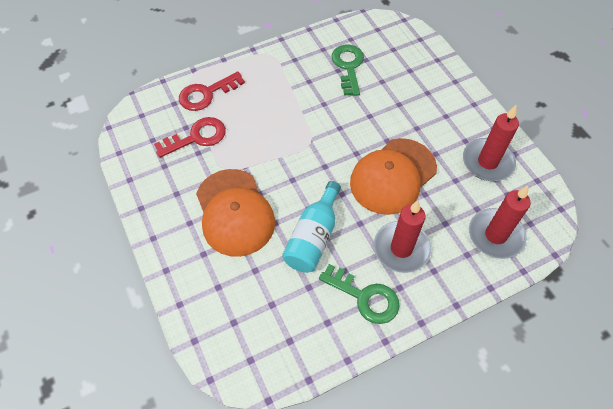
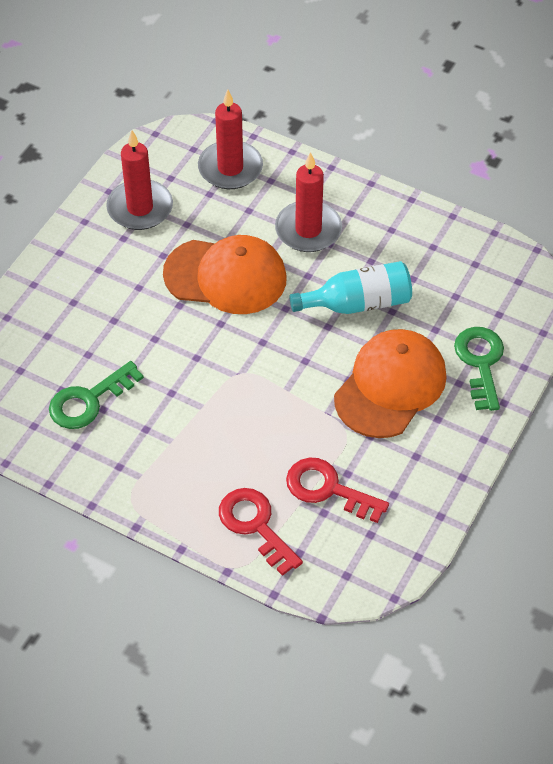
camera: 125 degrees left, 5 degrees down
(206, 94) = (255, 526): red key -> red key turned 150 degrees counterclockwise
(365, 297) = (383, 232): green key -> green key (480, 363)

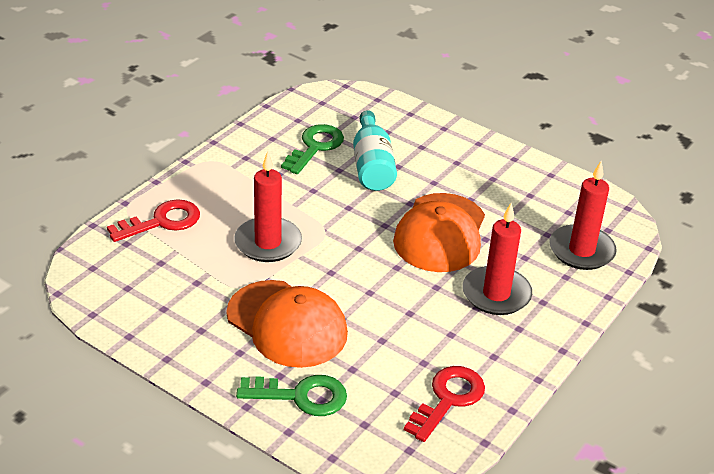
camera: 95 degrees right, 15 degrees down
(89, 400) = (315, 147): green key -> green key turned 60 degrees clockwise
(140, 208) = (529, 190): red candle -> red candle (268, 243)
(328, 489) = (183, 268): red key -> red key (448, 399)
(358, 303) = (395, 316): turquoise bottle -> turquoise bottle (372, 166)

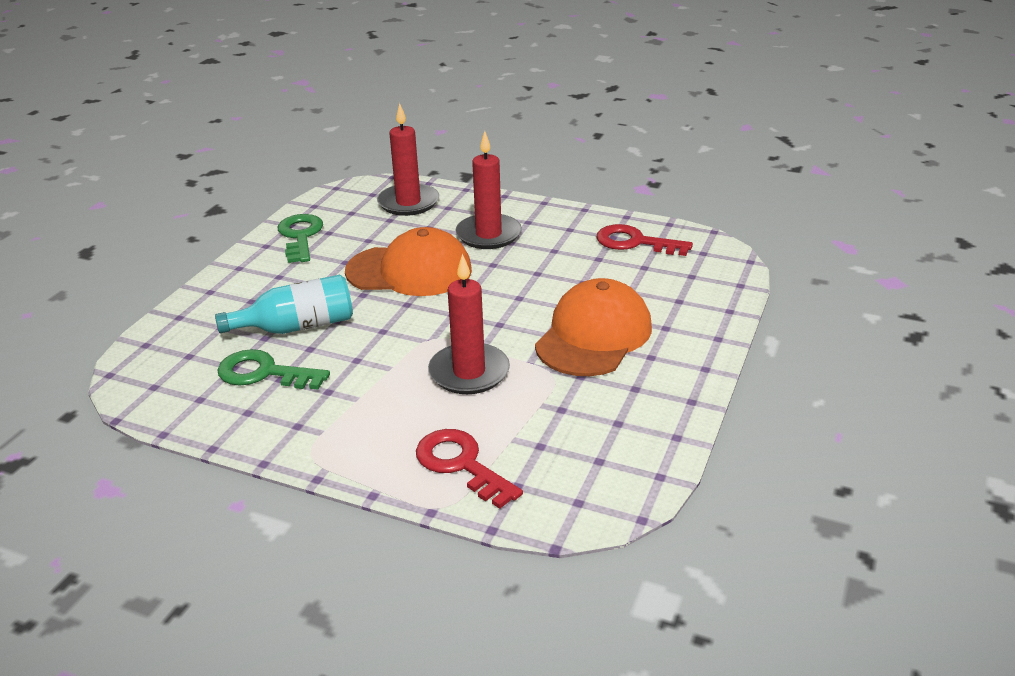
camera: 100 degrees left, 5 degrees down
(301, 396) = (683, 311): green key -> green key (300, 236)

